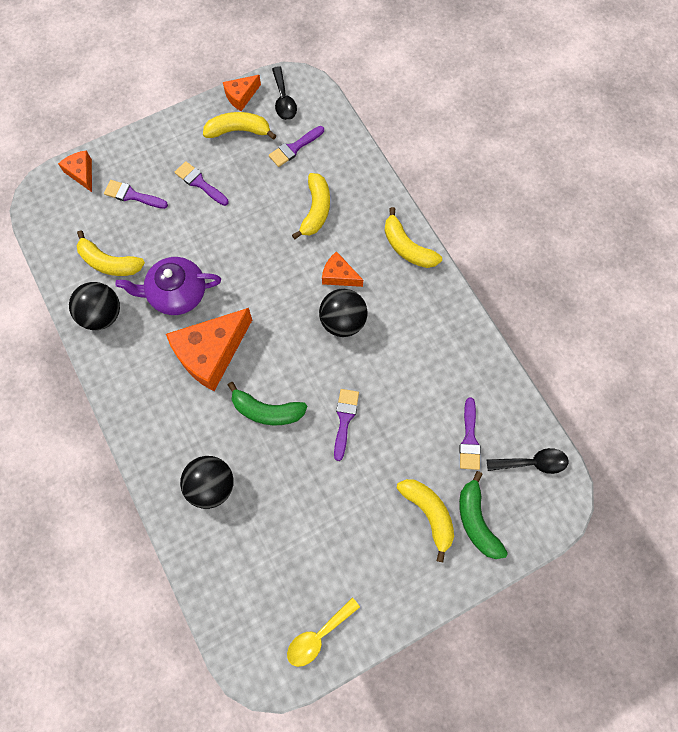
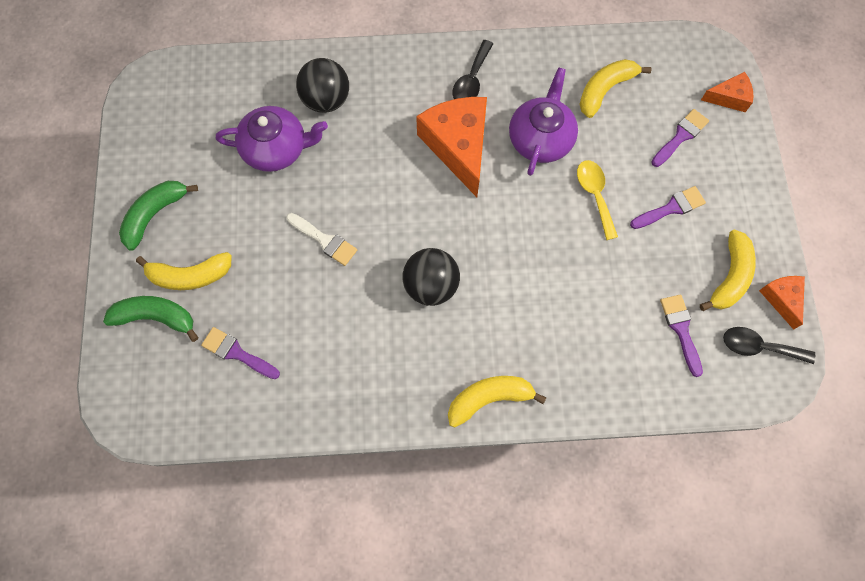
camera: 115 degrees right, 0 degrees up
(102, 315) = (547, 66): black ball -> none
(267, 411) = (372, 173): green banana -> green banana (155, 215)
(279, 504) = (276, 149): none -> purple teapot
(316, 210) = (583, 317): yellow banana -> none
(318, 636) = (147, 134): yellow spoon -> yellow spoon (595, 195)
(339, 275) = (488, 306): orange cheese -> none
(344, 419) = (324, 240): purple brush -> white brush
(532, 463) = (176, 405): black spoon -> black spoon (471, 80)

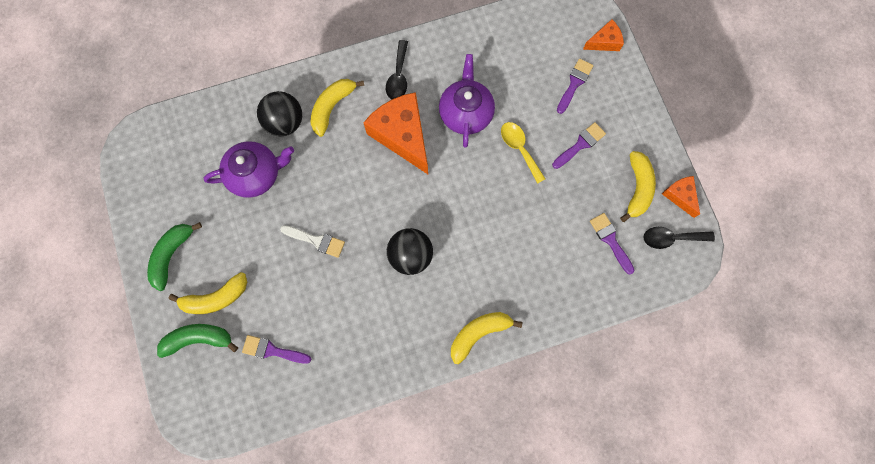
camera: 15 degrees left, 5 degrees up
(605, 90) = (506, 59): yellow banana -> yellow banana (332, 107)

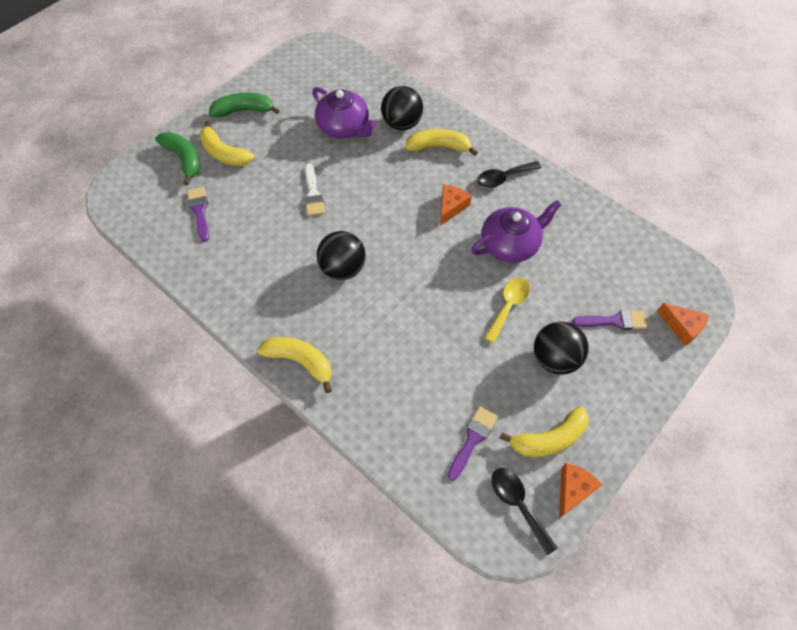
camera: 60 degrees right, 15 degrees down
(402, 135) = (451, 207): orange cheese -> orange cheese, size x0.51
(580, 144) = (554, 358): purple brush -> black ball

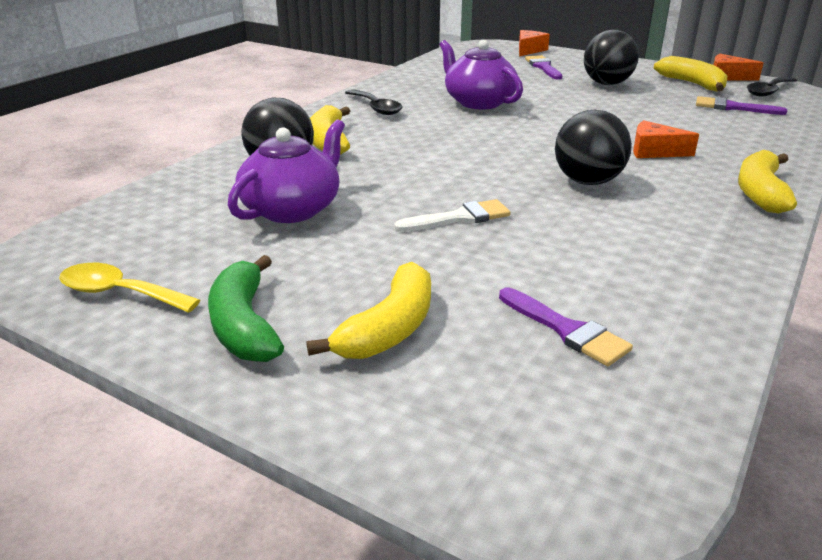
camera: 100 degrees left, 30 degrees down
(184, 159) = (426, 387): green banana -> none
(199, 211) = (567, 330): purple brush -> purple brush turned 105 degrees counterclockwise
(451, 207) = (438, 129): orange cheese -> orange cheese (654, 151)
(508, 306) = (563, 100): yellow spoon -> yellow spoon (119, 293)

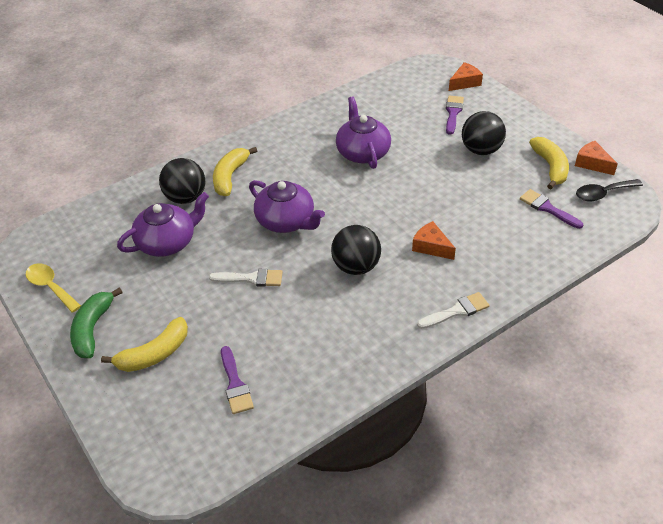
camera: 25 degrees right, 15 degrees up
(376, 108) = (287, 142): black spoon -> none
(448, 162) = (286, 221): none -> purple teapot
(760, 192) = (456, 311): yellow banana -> white brush

